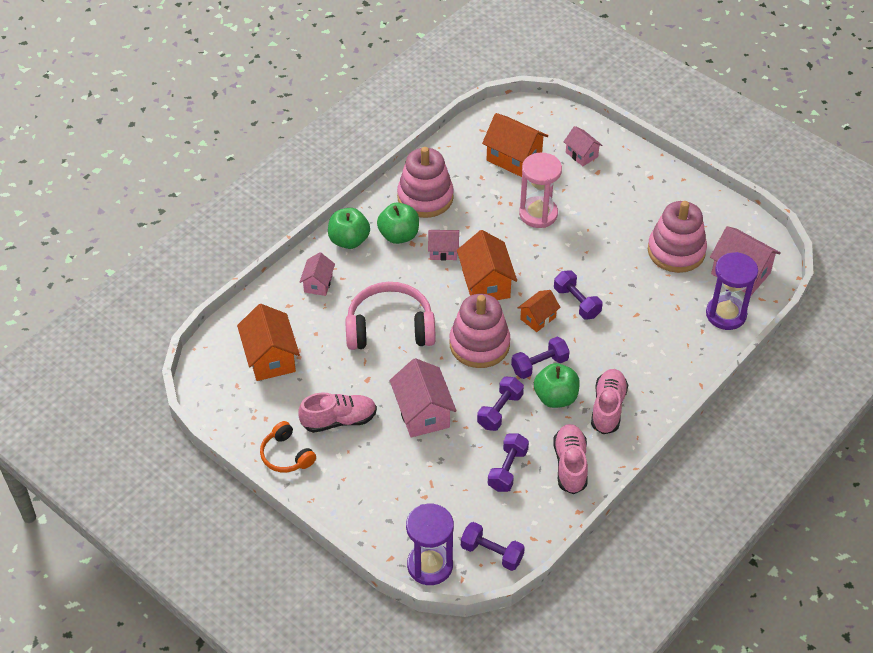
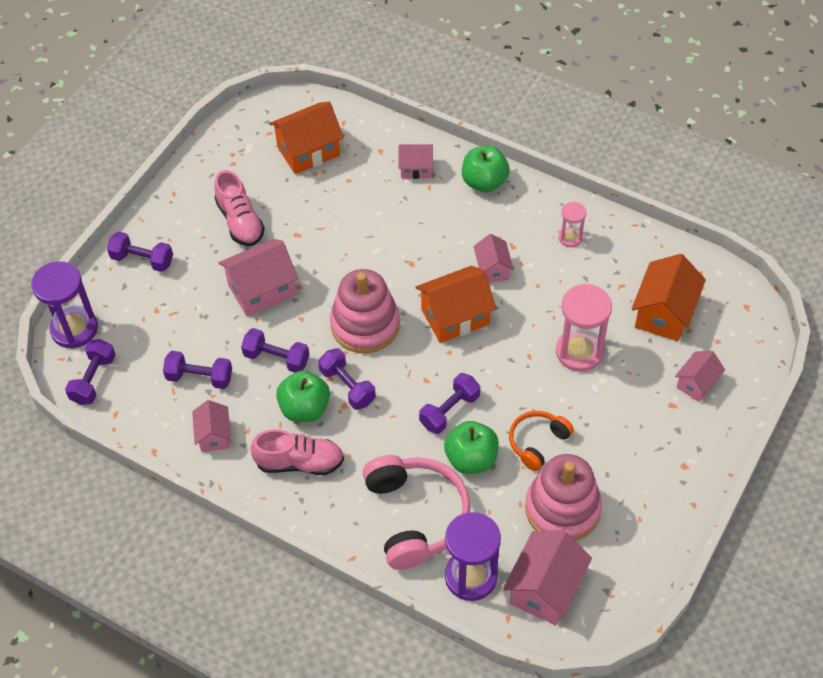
camera: 80 degrees right, 5 degrees up
(286, 455) = (191, 189): orange headphones -> orange headphones (537, 442)
(362, 503) = (142, 260): none -> purple dumbbell
(390, 328) = (369, 241): pink headphones -> pink headphones (415, 516)
(399, 235) = (504, 224): green apple -> green apple (471, 459)
(425, 197) = (570, 238): pink stacking toy -> pink hourglass
(538, 318) = (416, 375): orange house -> none
(570, 465) = (214, 435): pink shoe -> pink house

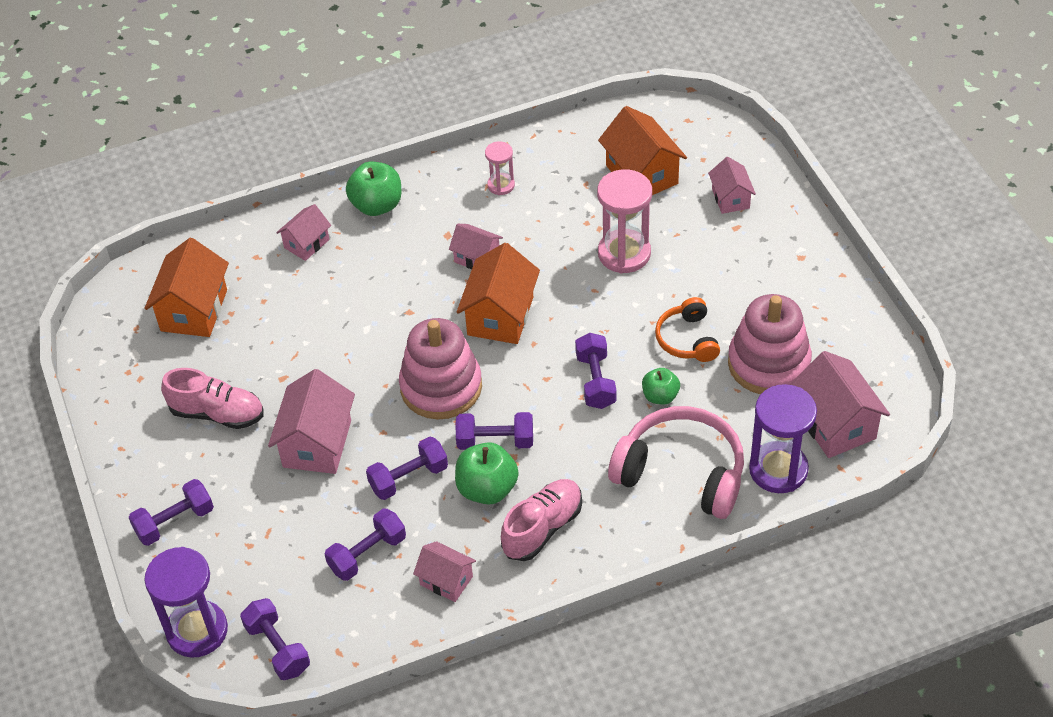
camera: 50 degrees left, 5 degrees down
(471, 459) = (660, 396): green apple -> green apple, size x0.62

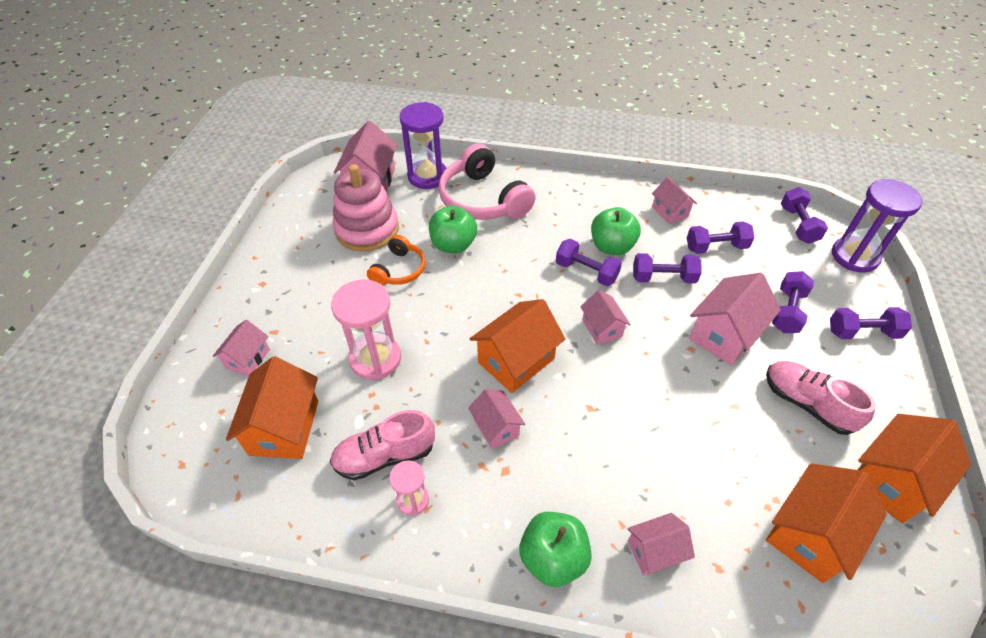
camera: 150 degrees left, 0 degrees up
(133, 383) = (891, 480): none -> orange house
(441, 387) = (602, 328): pink stacking toy -> pink house
(542, 528) = (591, 211): pink shoe -> pink shoe (385, 455)
(595, 381) = (486, 275): purple dumbbell -> purple dumbbell (787, 311)
(660, 396) = (453, 245): green apple -> green apple, size x1.60

